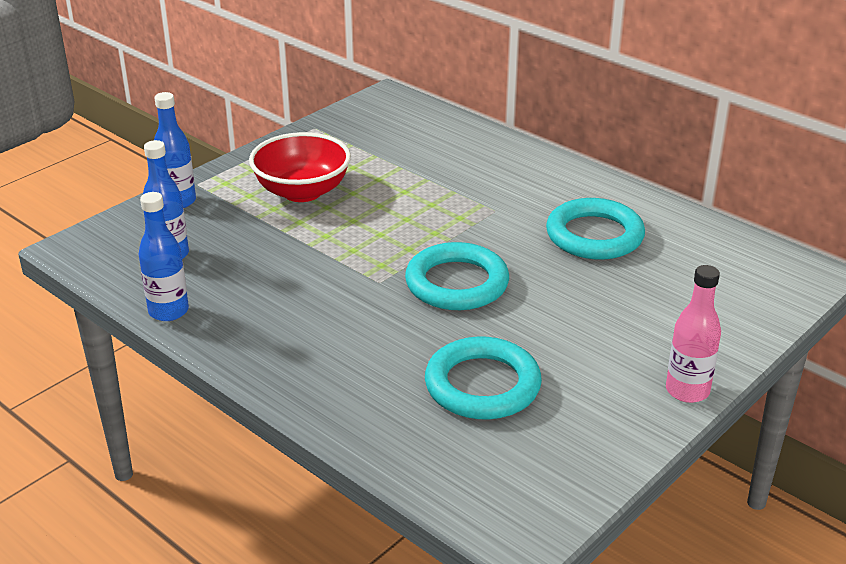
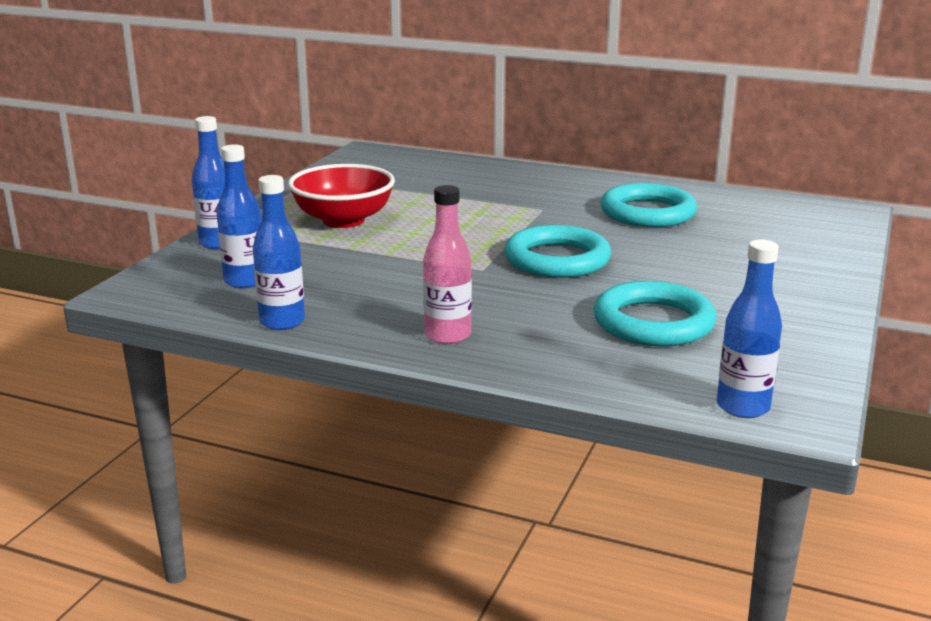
camera: 20 degrees left, 10 degrees down
(480, 507) = (743, 407): none -> blue bottle
(687, 391) = (835, 296): pink bottle -> pink bottle (447, 335)

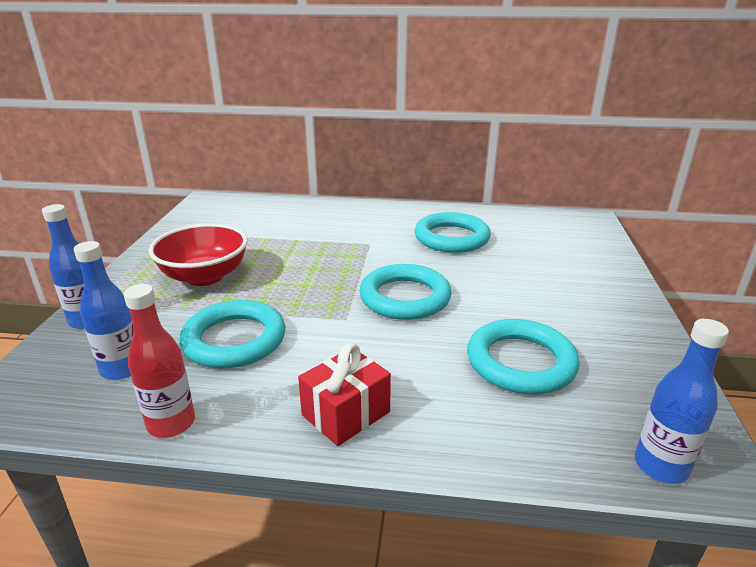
camera: 15 degrees left, 5 degrees up
(282, 322) = (171, 423): blue bottle -> red bottle
(358, 273) = (234, 340): none -> turquoise ring
(447, 335) = (346, 413): pink bottle -> red gift

